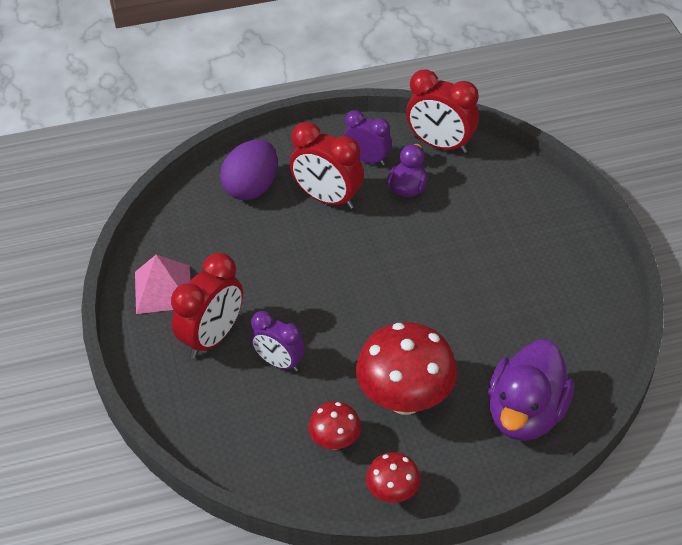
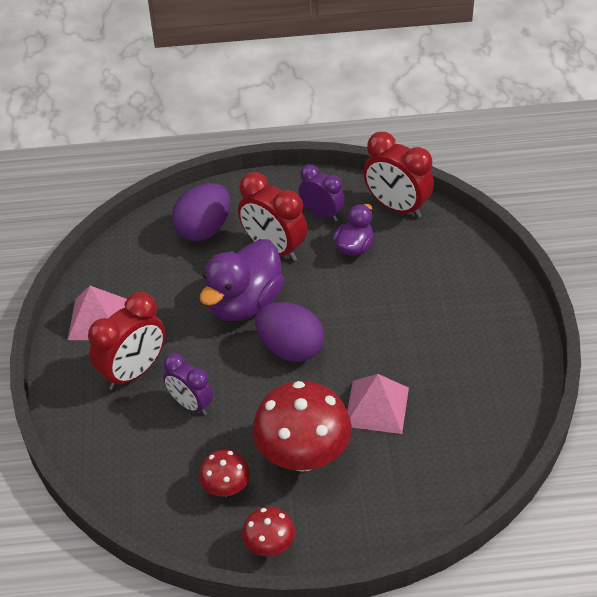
camera: 10 degrees right, 0 degrees up
(367, 295) = (290, 348): none -> purple egg
(467, 341) = (377, 407): none -> pink pyramid
(525, 414) = (417, 486): purple duck -> purple duck (244, 303)

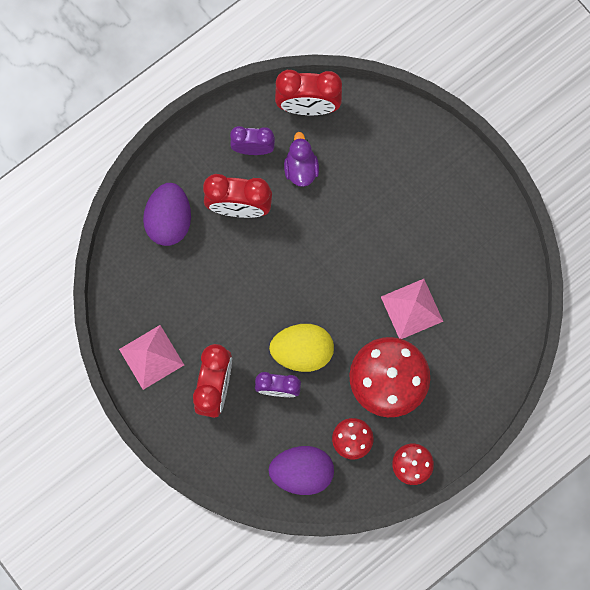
camera: 35 degrees left, 30 degrees up
(239, 386) = (302, 351): none -> yellow egg
(244, 303) = (253, 274): purple duck -> none
(290, 348) = (316, 295): purple egg -> purple egg (302, 472)

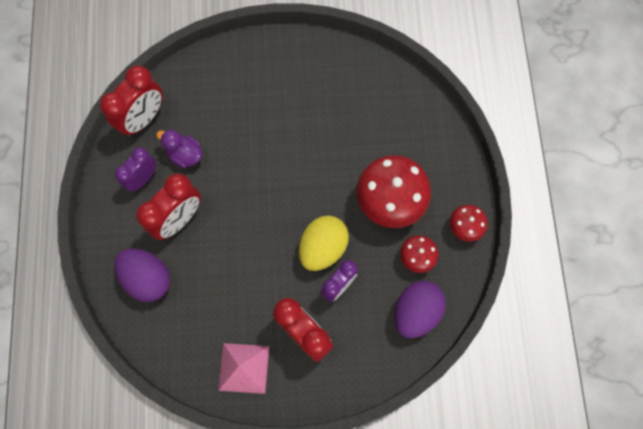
camera: 55 degrees left, 5 degrees down
(412, 309) = (347, 149): pink pyramid -> none

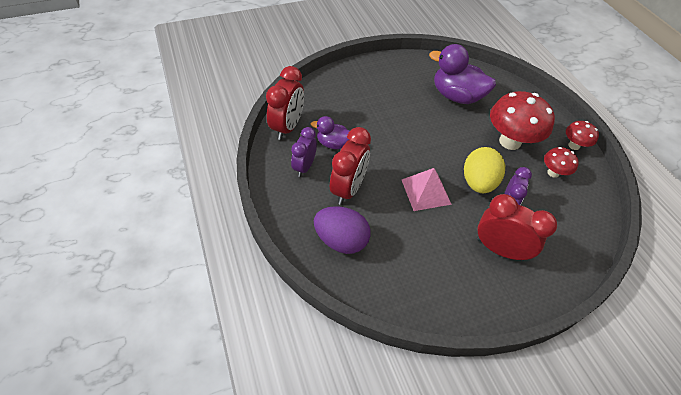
camera: 20 degrees left, 20 degrees down
(244, 368) = (464, 291): pink pyramid -> pink pyramid (426, 191)
(360, 119) = (456, 96): none -> purple duck
(416, 312) = (578, 210): purple egg -> none

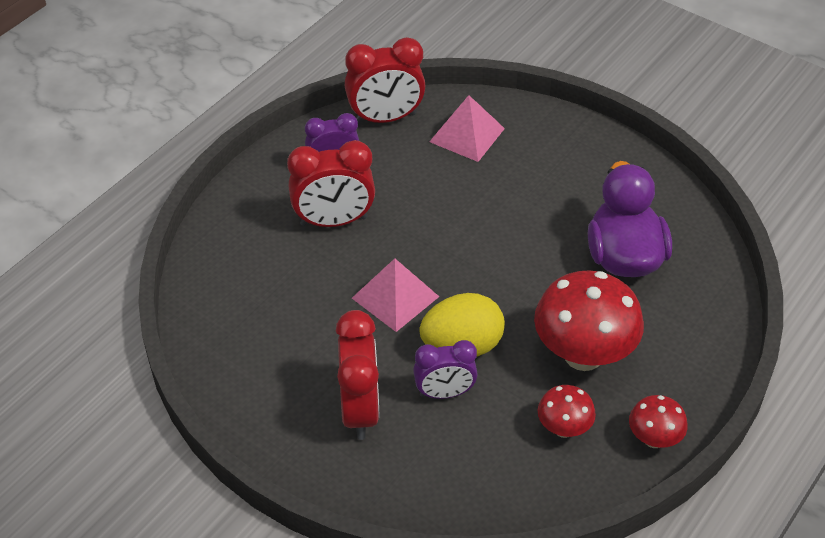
camera: 60 degrees right, 5 degrees down
(330, 104) = (467, 135): none -> pink pyramid
(333, 144) = (396, 172): purple duck -> none
(341, 240) = (250, 251): purple egg -> none

